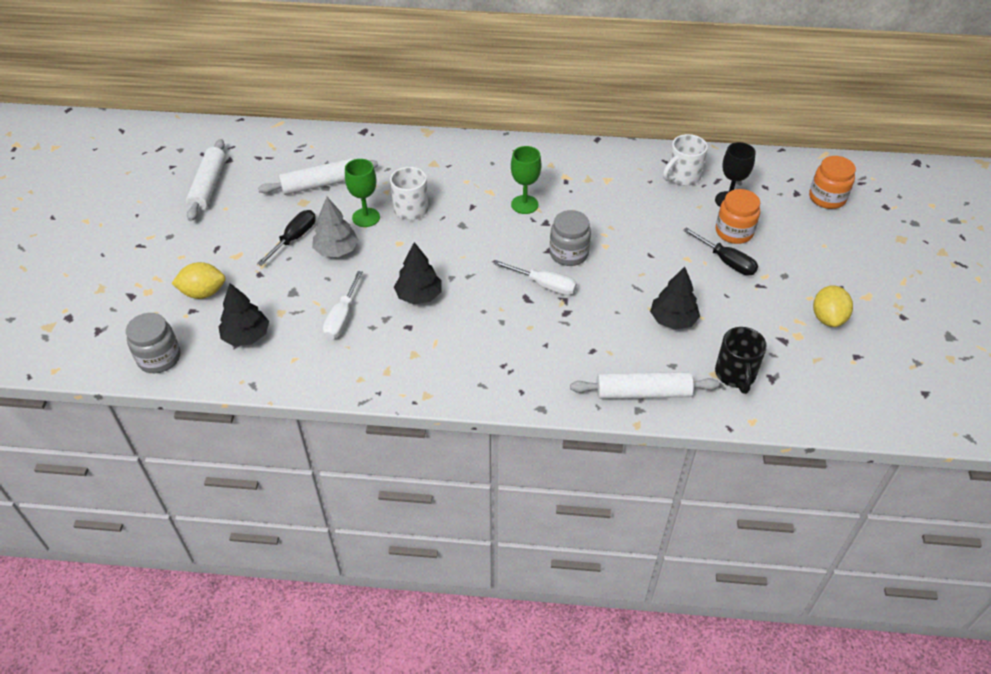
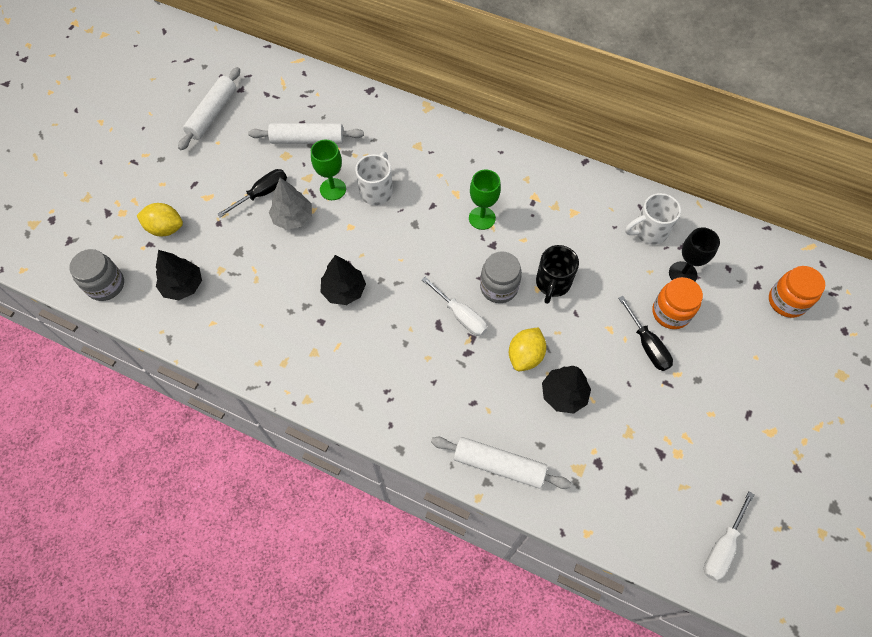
camera: 20 degrees right, 15 degrees up
(342, 317) = (269, 292): white screwdriver -> white screwdriver (722, 546)
(735, 375) = (595, 476): black mug -> black mug (552, 283)
(827, 318) = (717, 443): yellow lemon -> yellow lemon (525, 356)

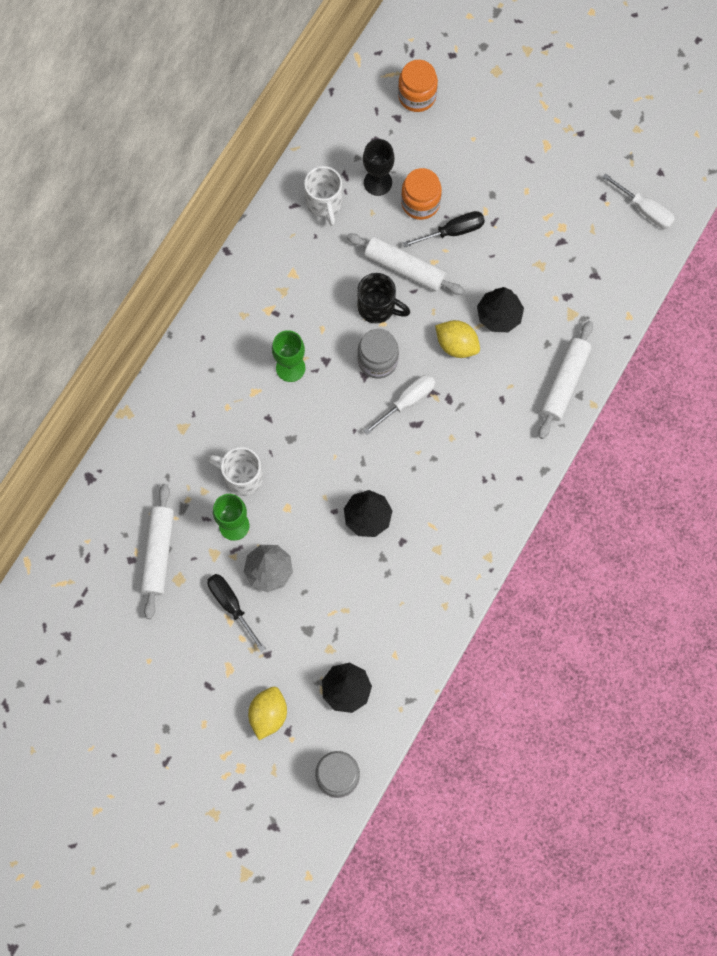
camera: 85 degrees left, 10 degrees up
(212, 114) = (102, 669): white rolling pin -> white rolling pin (404, 268)

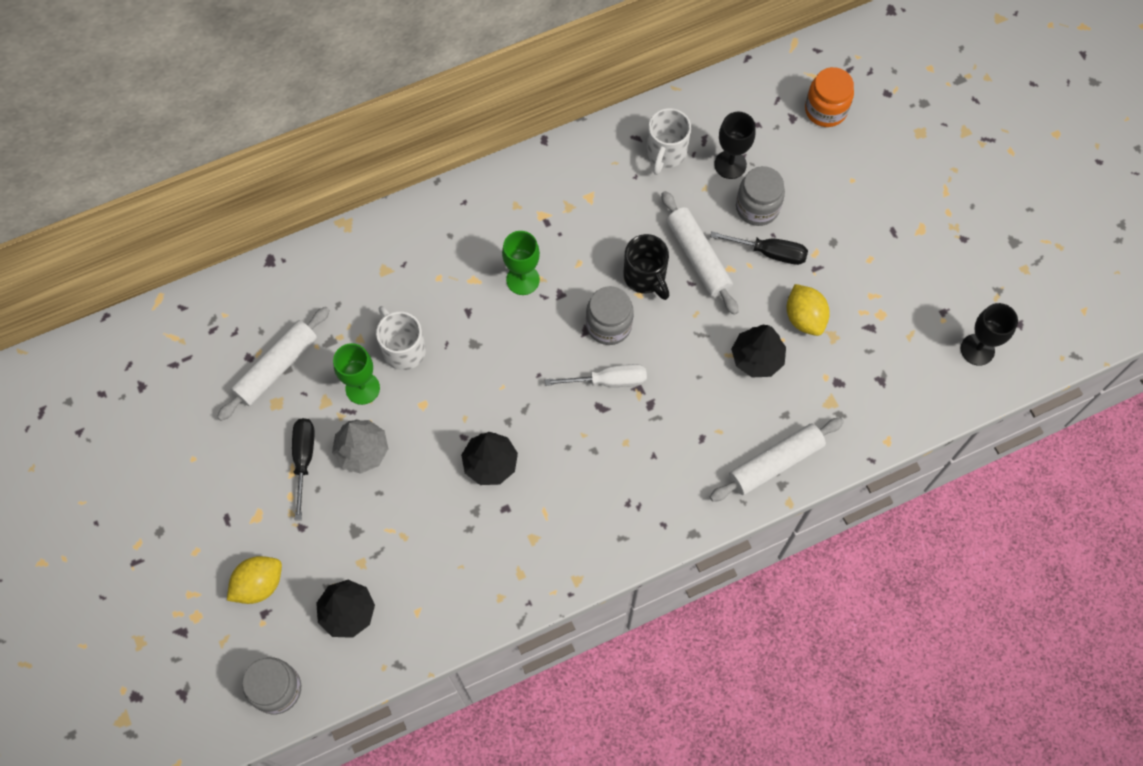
camera: 35 degrees right, 5 degrees down
(420, 203) = (757, 207): orange jar -> grey jar
(456, 345) = (695, 359): yellow lemon -> yellow lemon (804, 318)
(644, 209) = (977, 349): white screwdriver -> black goblet

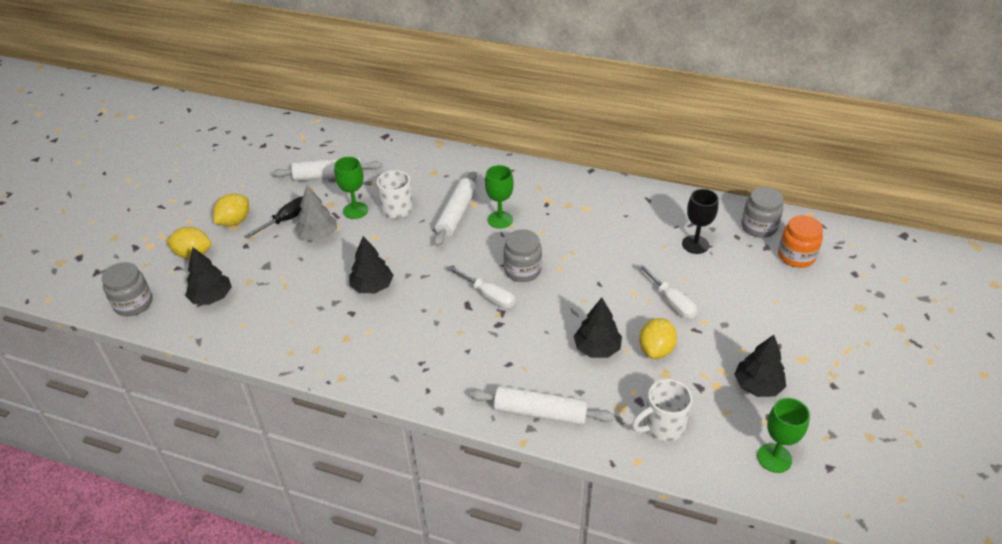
camera: 45 degrees right, 25 degrees down
(249, 509) = (234, 221): none -> yellow lemon
(645, 277) = (574, 263): black mug -> none
(665, 153) = (658, 216): white mug -> white mug (662, 426)
(697, 257) = (619, 274): white rolling pin -> white rolling pin (456, 214)
(757, 207) = (689, 275): grey jar -> grey jar (758, 227)
(769, 252) = (671, 301): black screwdriver -> white screwdriver
(911, 288) = (757, 385): none -> black tree
(977, 349) = (774, 458): black goblet -> green goblet

